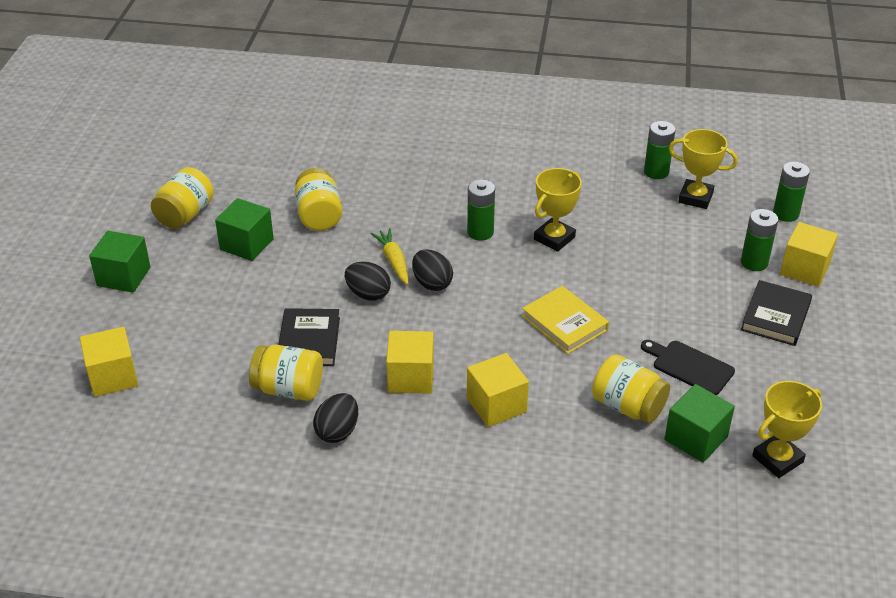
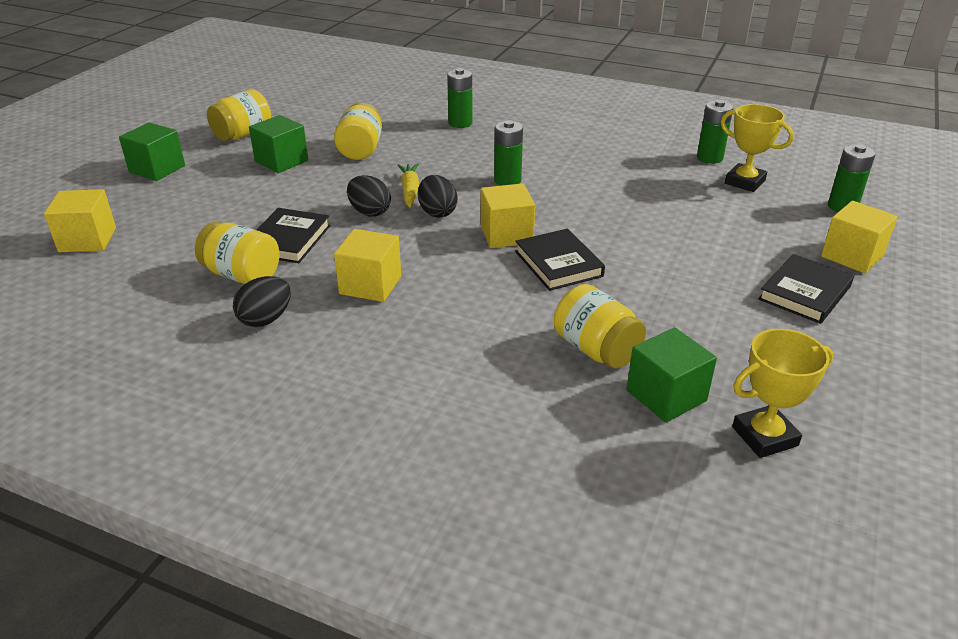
camera: 15 degrees right, 5 degrees down
(496, 405) = (447, 324): yellow cube -> yellow cube (506, 234)
(554, 238) = (580, 194): yellow trophy -> none
(564, 323) = (558, 264): yellow book -> black book
(689, 366) = (685, 324): black cutting board -> none
(754, 262) = (793, 242): green battery -> green battery (460, 123)

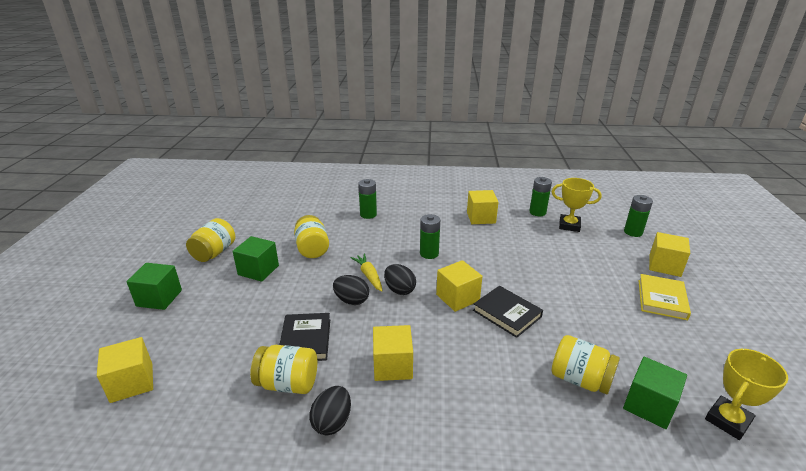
camera: 20 degrees left, 5 degrees down
(616, 151) = (481, 217): none -> yellow cube
(804, 293) = (662, 299): black book -> yellow book

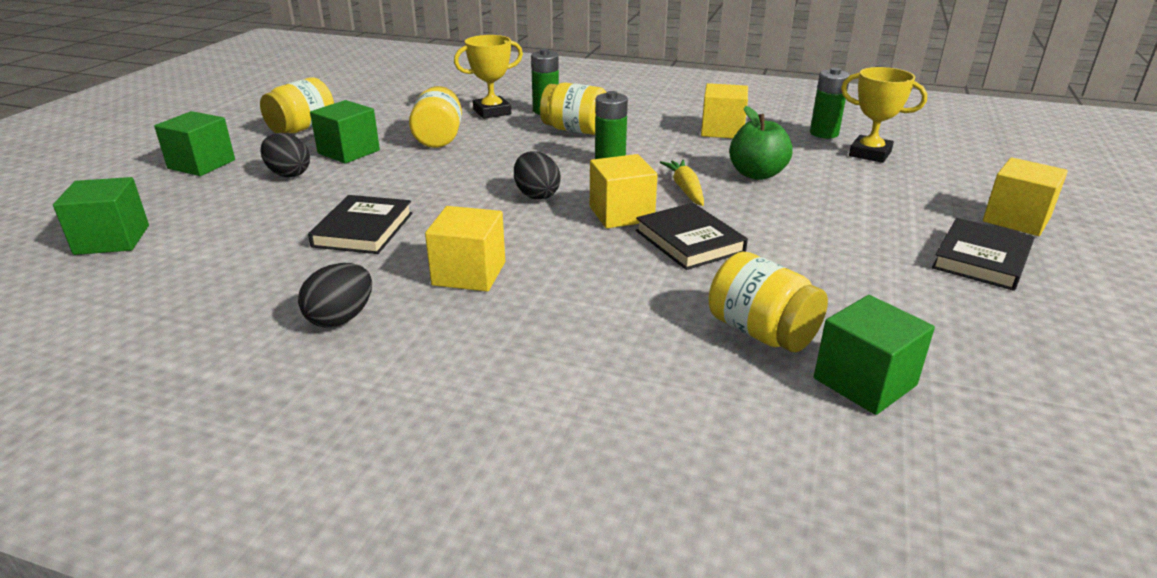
camera: 15 degrees right, 0 degrees up
(132, 382) = (112, 240): yellow cube -> green cube
(288, 383) = (308, 270): yellow jar -> yellow jar (575, 130)
(351, 300) = (457, 198): black egg -> black egg (288, 174)
(369, 276) = (501, 175): yellow carrot -> yellow carrot (685, 189)
(517, 251) = (757, 174): none -> green apple
(633, 232) = (983, 173): green battery -> none
(662, 299) = (981, 259): yellow book -> black book
(728, 420) = (1005, 425): yellow trophy -> yellow trophy (492, 112)

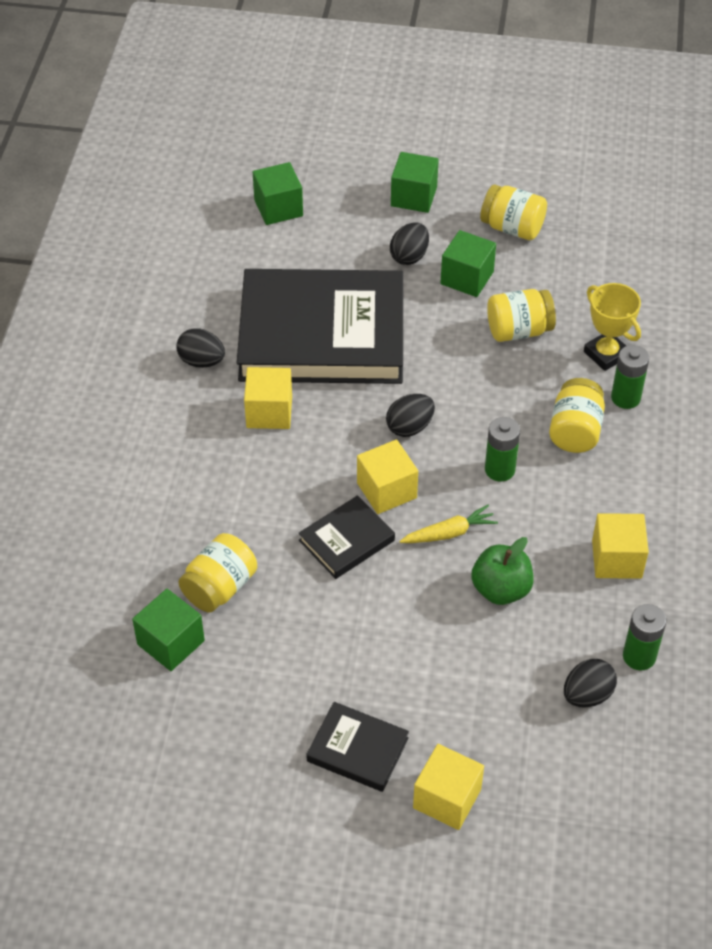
camera: 80 degrees right, 20 degrees up
(363, 230) = (322, 334): black book -> black book, size x2.34
(870, 154) = (587, 695): yellow trophy -> black egg

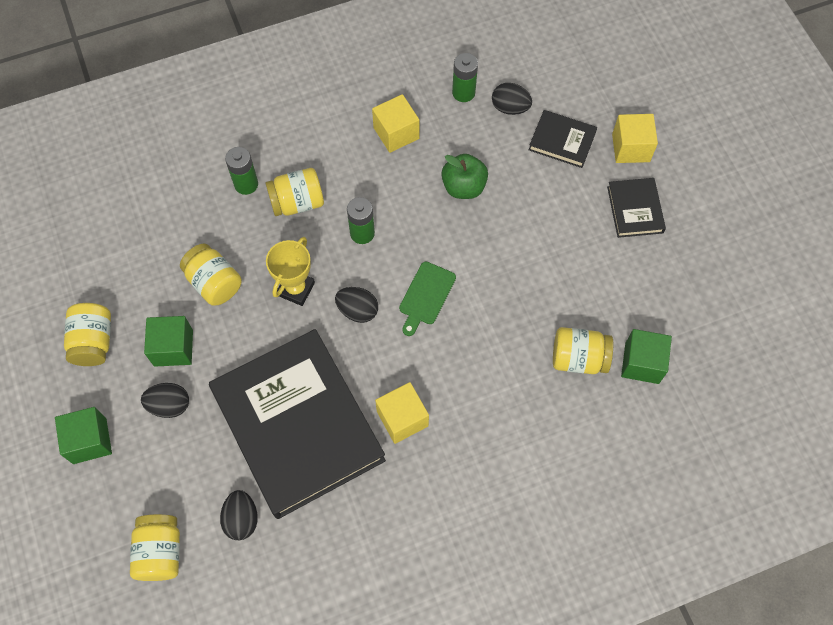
camera: 120 degrees left, 15 degrees up
(201, 361) = (380, 504): black egg -> black egg (241, 519)
(278, 208) = (160, 552): green cube -> yellow jar
(346, 540) = (486, 299): black book -> black book (562, 141)
(386, 490) = (426, 296): yellow cube -> green cutting board
(449, 533) = (438, 238): yellow carrot -> none
(606, 354) = (208, 214): yellow trophy -> yellow trophy (296, 289)

